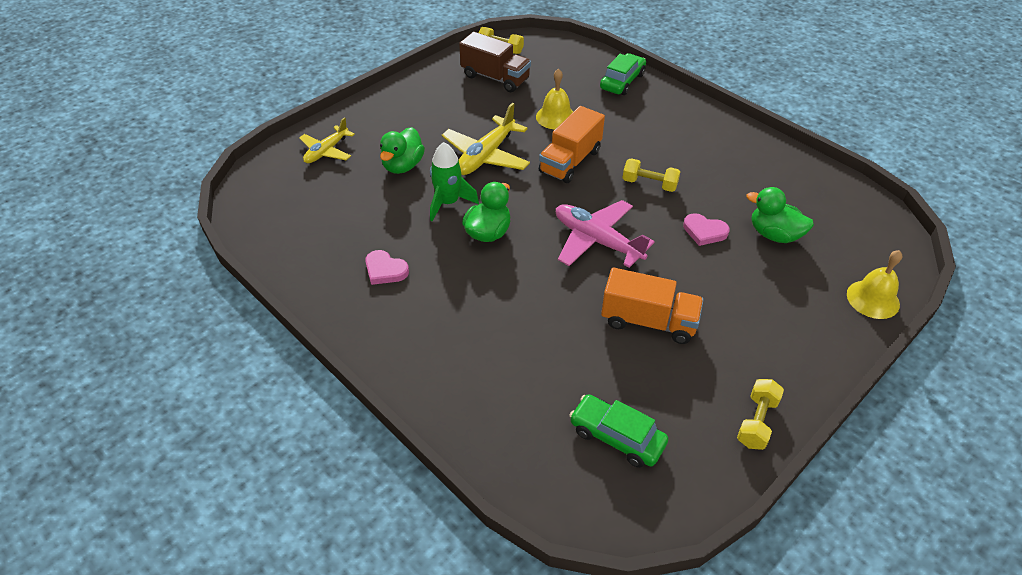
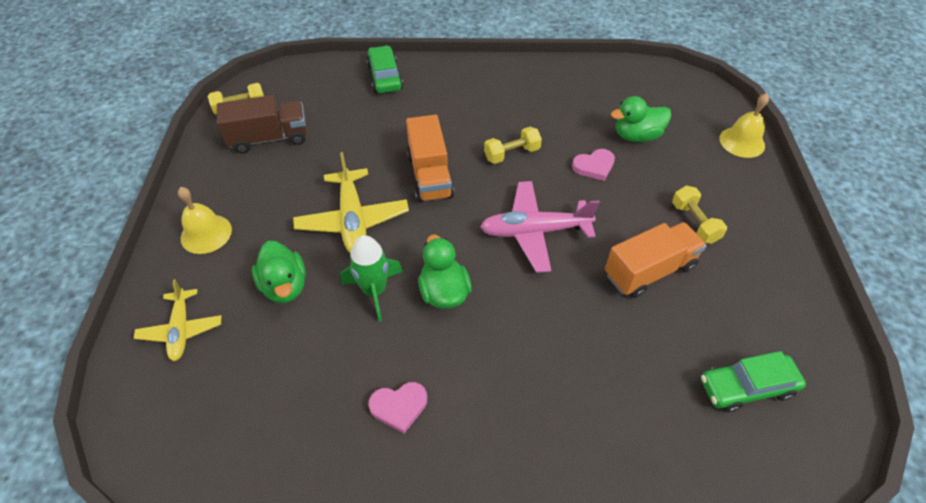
camera: 45 degrees left, 5 degrees up
(556, 117) = (369, 142): yellow bell -> yellow bell (206, 233)
(756, 422) = (798, 290): yellow dumbbell -> yellow dumbbell (694, 222)

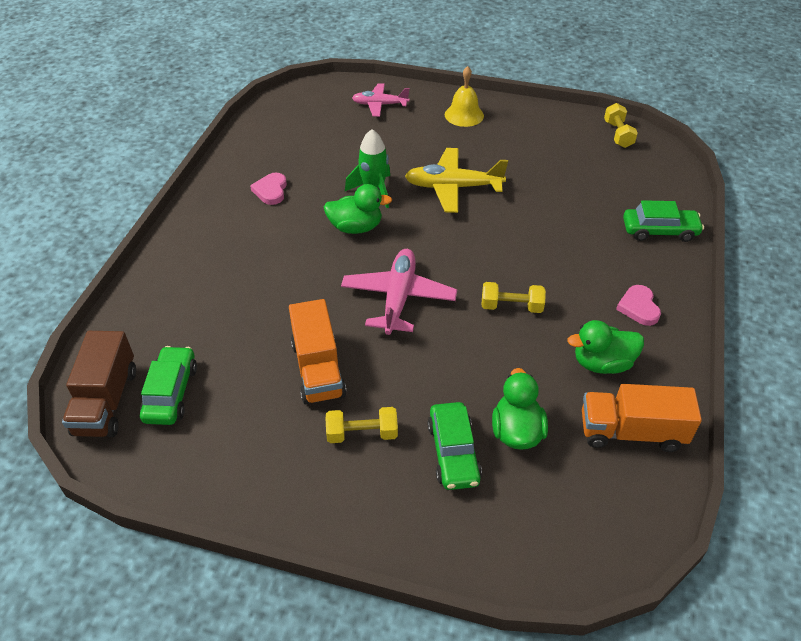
camera: 105 degrees right, 5 degrees down
(181, 330) = (380, 105): yellow plane -> pink plane
(269, 138) = (570, 149): brown truck -> brown truck (106, 401)
(285, 286) = (397, 148): green duck -> green duck (602, 363)
(430, 175) = (494, 241): orange truck -> orange truck (631, 432)
(511, 154) = (511, 306): yellow dumbbell -> yellow dumbbell turned 75 degrees counterclockwise
(594, 166) = (474, 371): pink heart -> pink heart (638, 307)
(676, 166) = (453, 452): none -> green car
(742, 142) = (479, 553): yellow bell -> none

